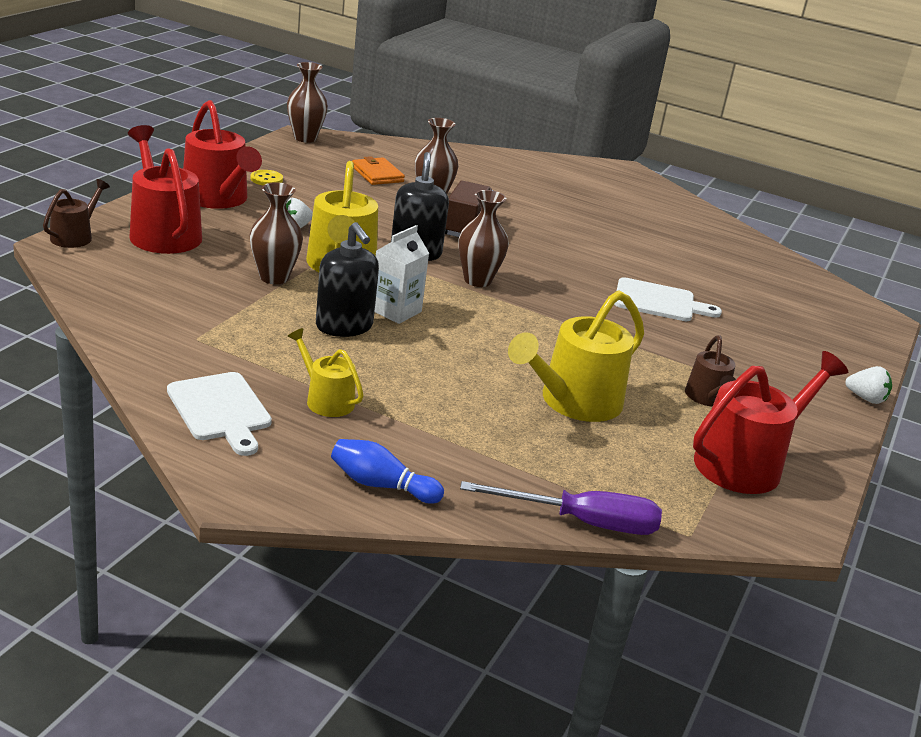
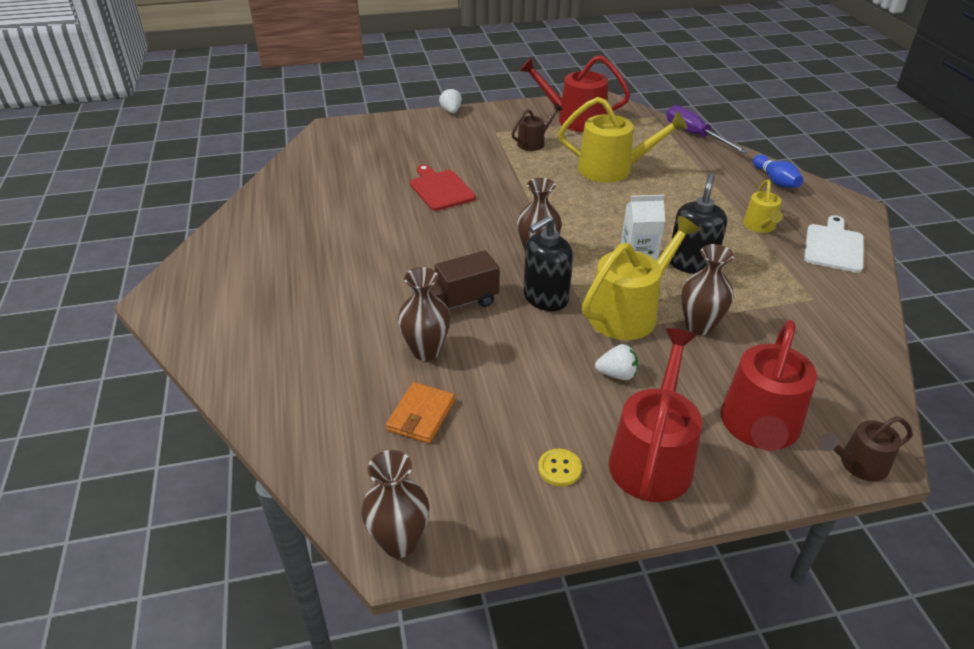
camera: 125 degrees left, 10 degrees up
(659, 301) = (440, 189): white cutting board -> red cutting board

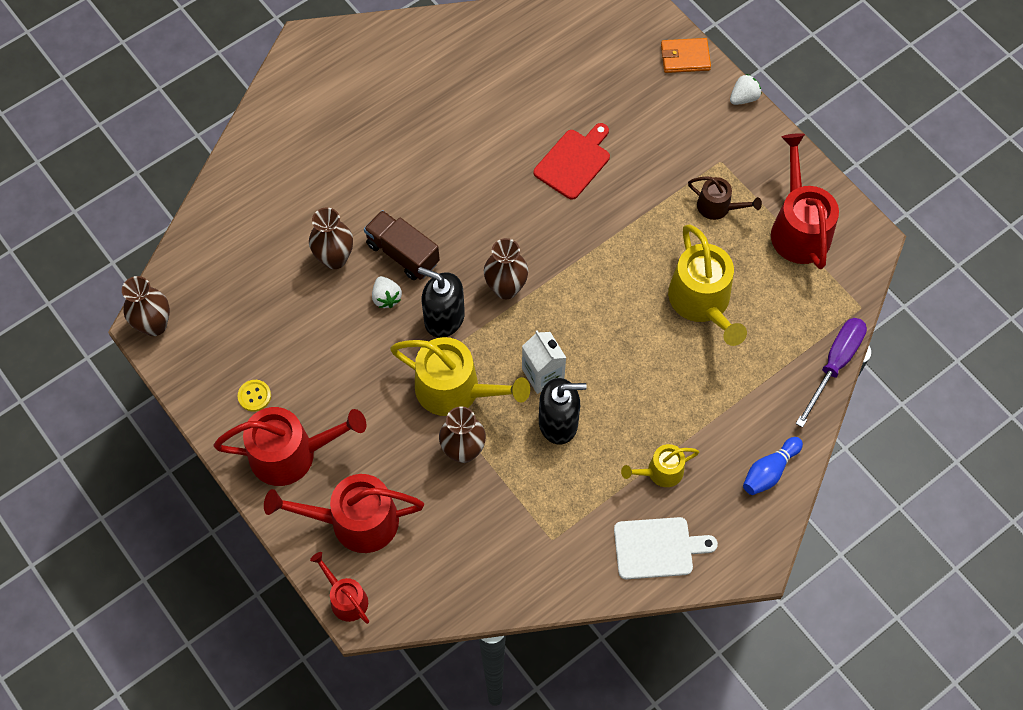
camera: 65 degrees right, 25 degrees up
(421, 415) = (266, 287): orange wallet -> orange wallet (685, 57)
(617, 374) = (370, 404): white strawberry -> white strawberry (386, 298)
(858, 464) = (346, 599): brown watering can -> red watering can

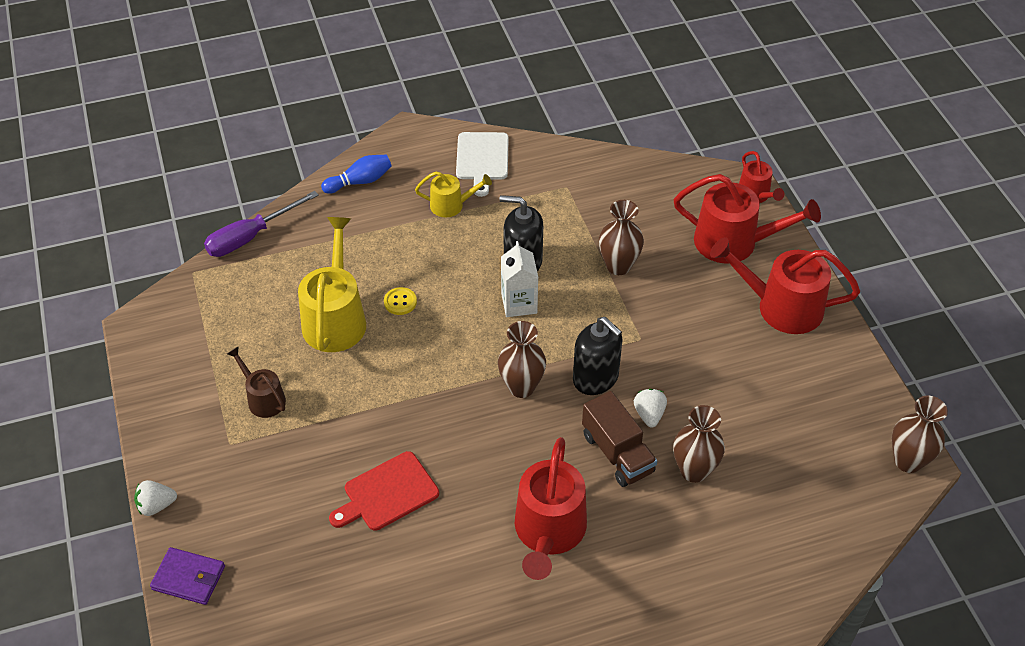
camera: 160 degrees left, 15 degrees down
(254, 396) = (809, 364): yellow button -> yellow button (400, 302)
(455, 390) = (608, 314): yellow watering can -> none
(657, 548) = (482, 159): white cutting board -> white cutting board turned 105 degrees counterclockwise
(685, 57) = (188, 578): orange wallet -> purple wallet
(798, 228) = (198, 354): red watering can -> red watering can (549, 532)

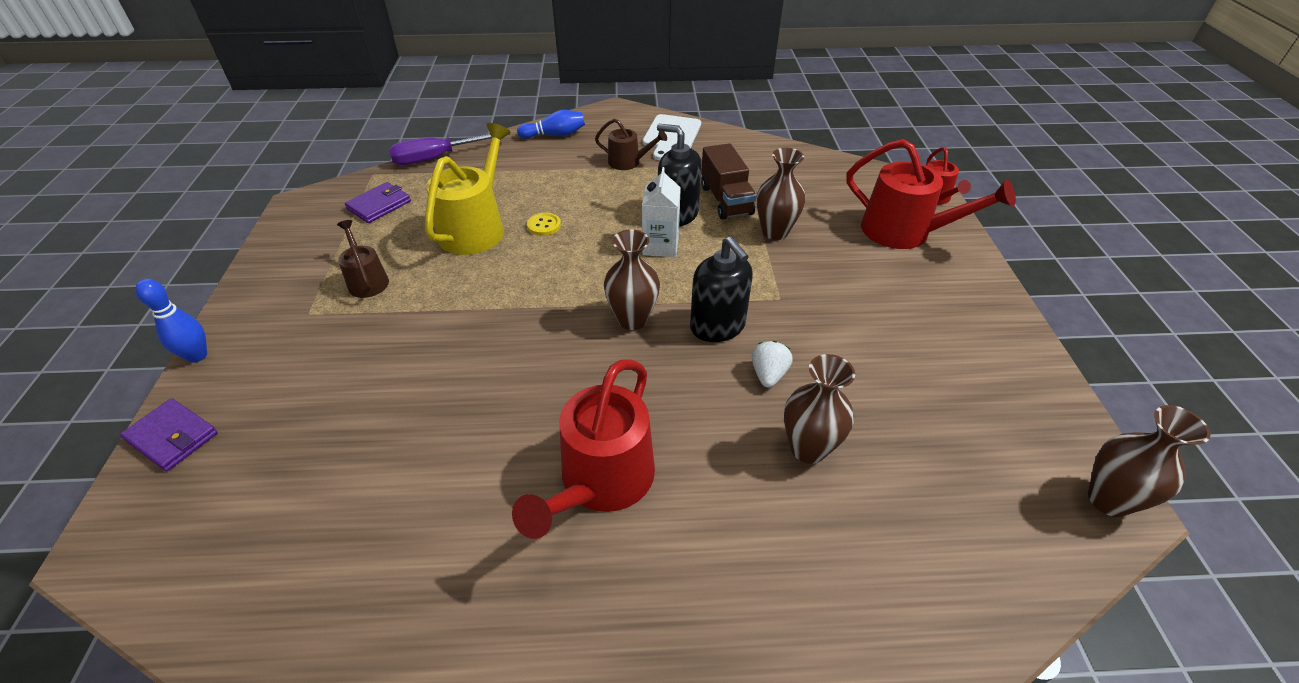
camera: 15 degrees right, 5 degrees down
(156, 506) = (197, 356): white strawberry -> blue bowling pin
(223, 310) = (379, 205): none -> purple wallet
(387, 493) = (436, 395): red cutting board -> none
(451, 205) = (628, 162): yellow watering can -> brown watering can
(617, 453) = (717, 408): brown truck -> brown truck (726, 200)
(781, 307) = (950, 297): red watering can -> none

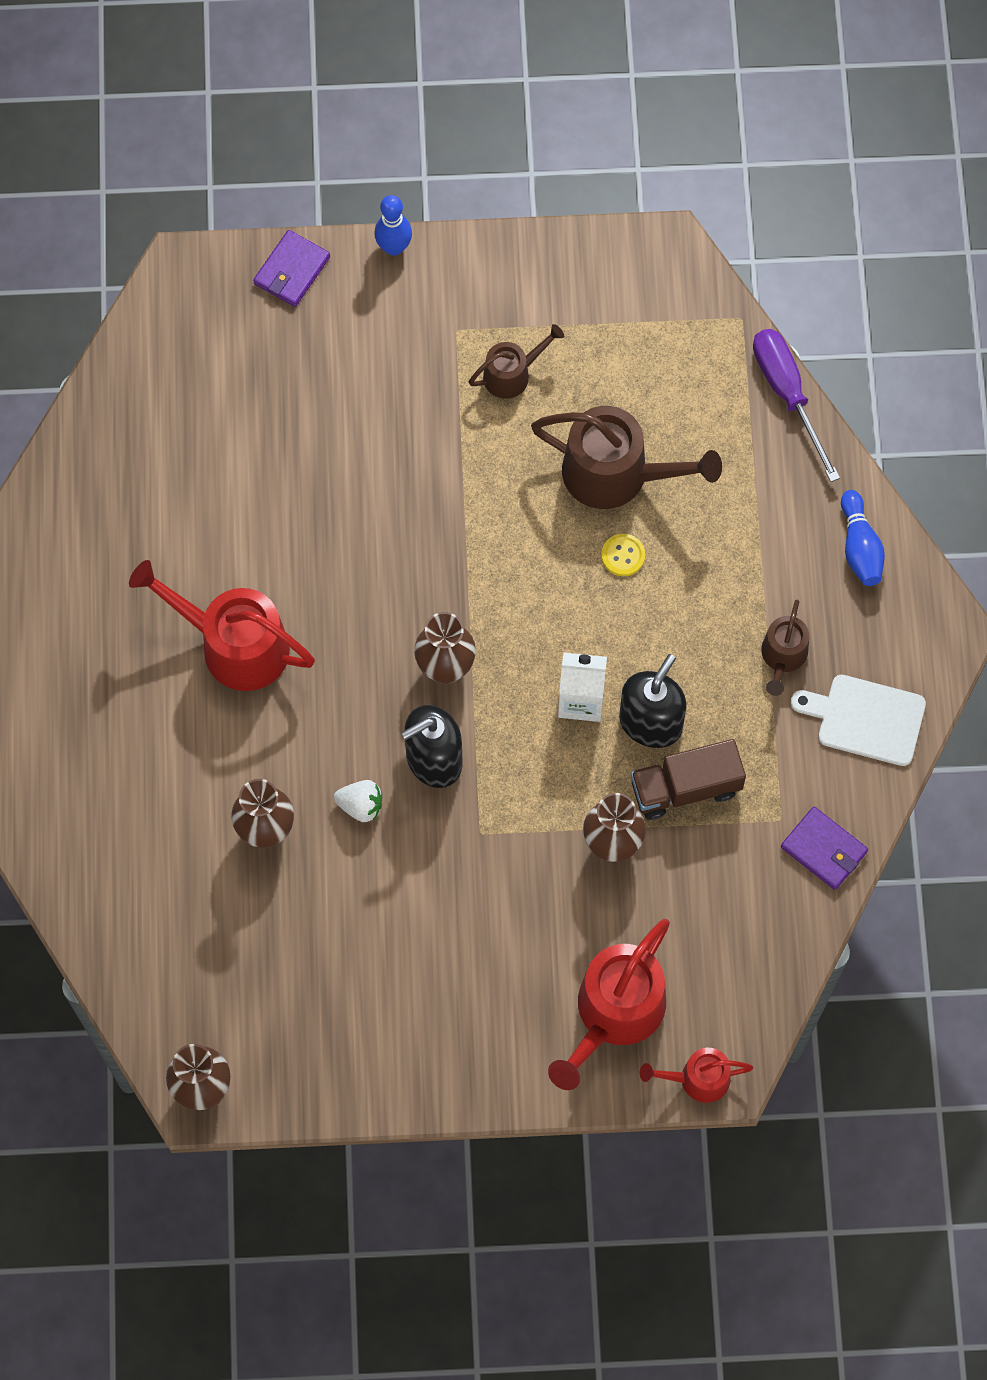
camera: 90 degrees right, 25 degrees up
(379, 205) = (665, 347): purple wallet -> purple wallet (824, 849)
(475, 228) = (616, 474): yellow watering can -> brown watering can

